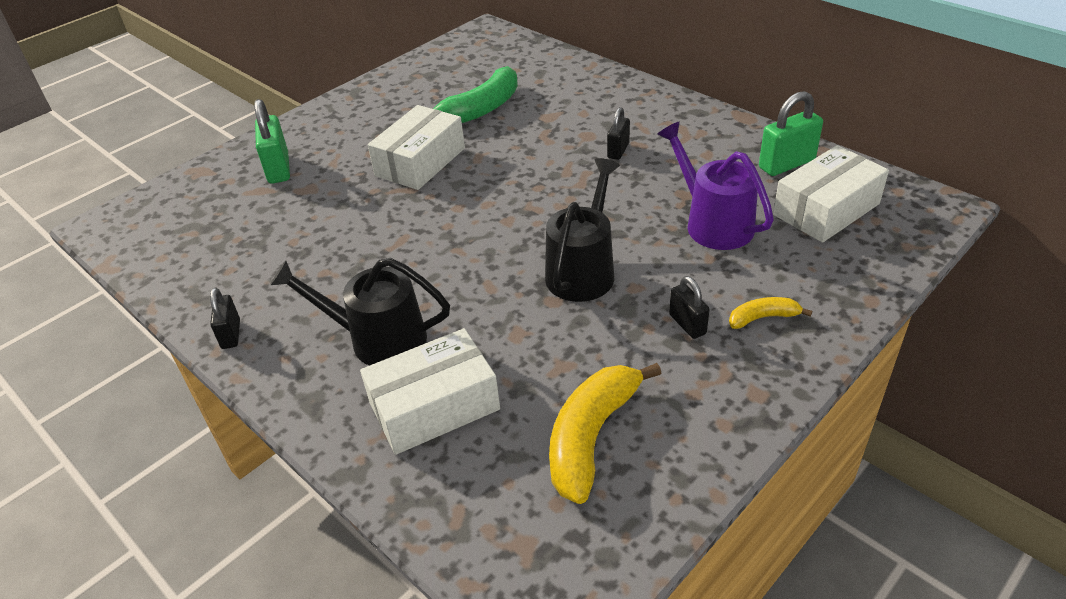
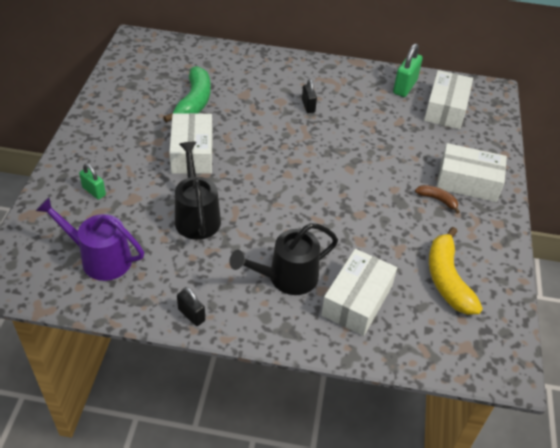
camera: 40 degrees left, 5 degrees up
(278, 169) = (94, 191): green padlock -> green padlock, size x0.62
(583, 270) = (359, 190): black watering can -> black watering can (196, 216)
(687, 324) = (437, 200): black padlock -> brown banana
(713, 223) = (399, 136): purple watering can -> purple watering can (100, 258)
(763, 318) = (468, 182): yellow banana -> white box

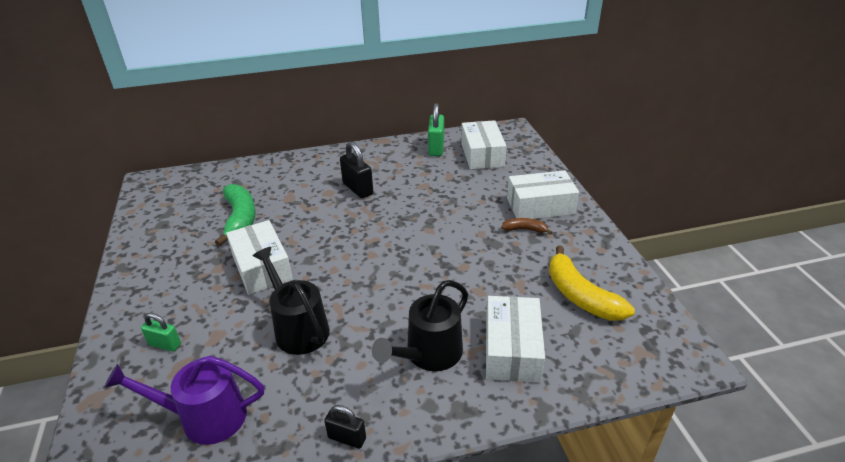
camera: 20 degrees left, 10 degrees down
(308, 106) = (358, 189): black padlock -> black padlock, size x1.61

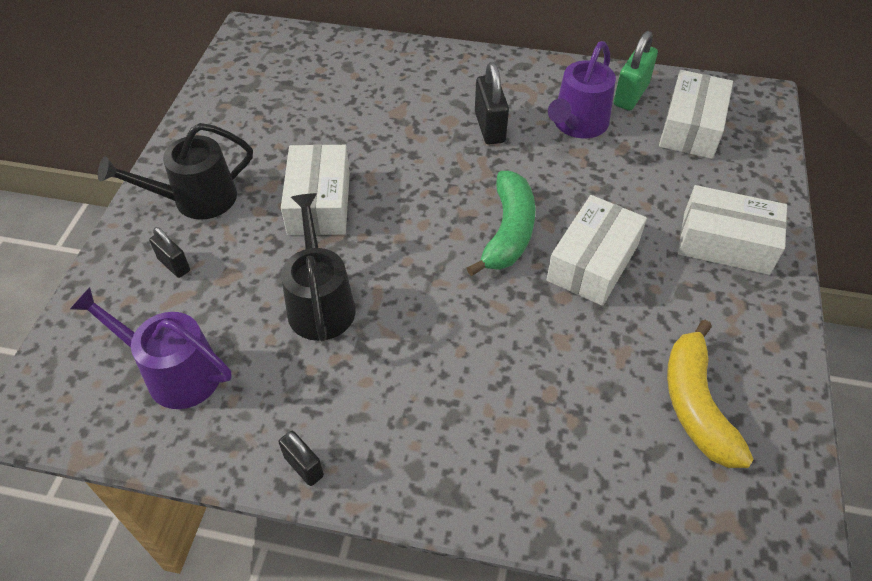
camera: 25 degrees right, 15 degrees up
(165, 344) = (174, 265): green padlock -> black padlock
(240, 219) = (326, 124): green banana -> green banana (508, 232)
(413, 172) = (577, 124): none -> purple watering can
(429, 354) = (451, 403): black watering can -> black watering can (196, 199)
(512, 349) = (556, 441): white box -> white box (593, 262)
(524, 229) = (680, 272): brown banana -> none

